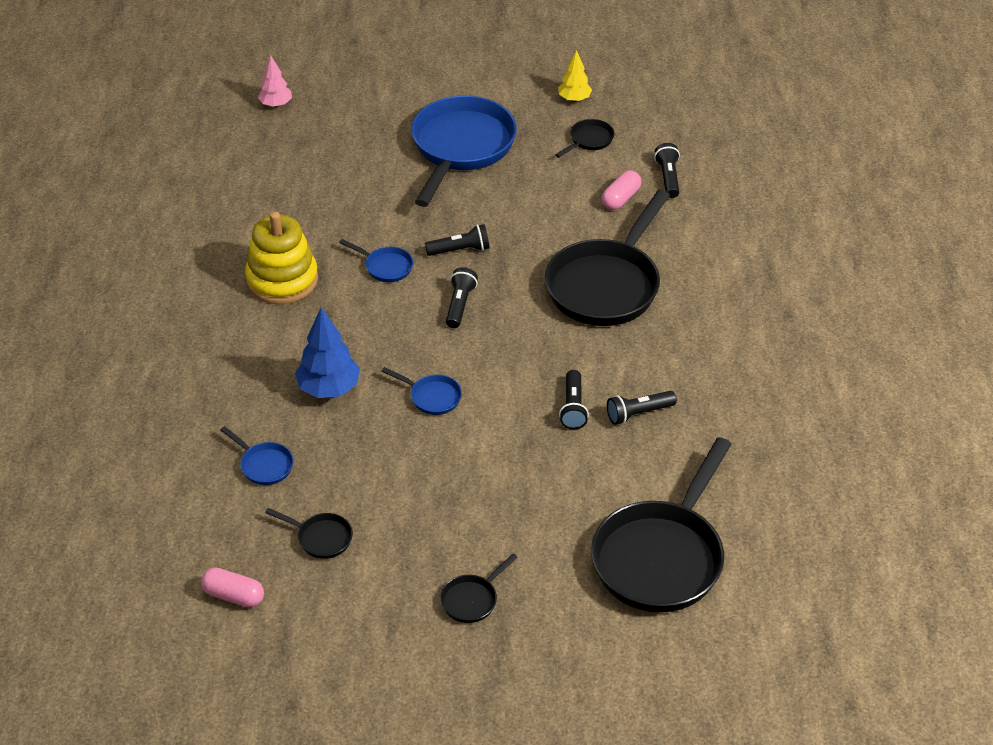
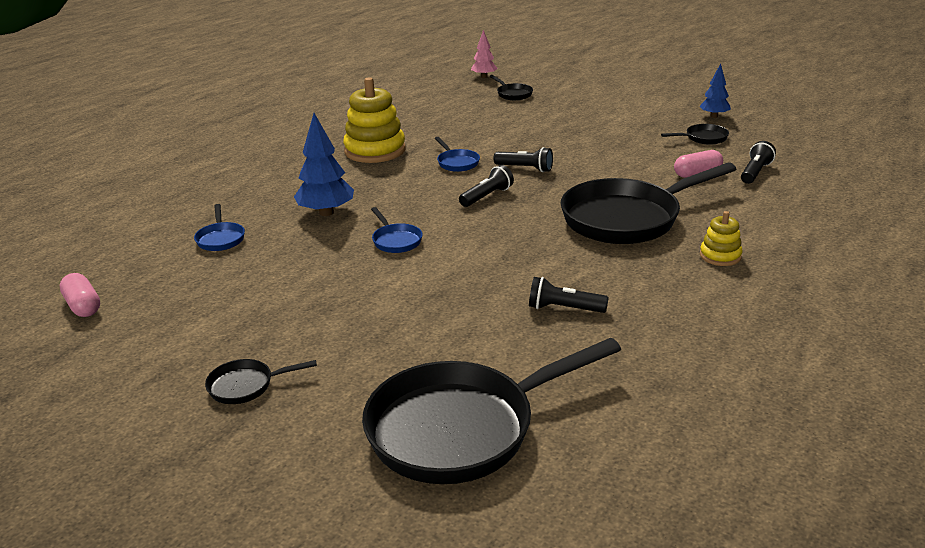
camera: 35 degrees right, 15 degrees down
(321, 538) = (194, 295): black pan -> black pan (513, 94)
(461, 148) = (591, 120): blue pan -> none
(573, 408) = (506, 285): black flashlight -> none
(574, 99) = (714, 116): yellow tree -> blue tree
(711, 302) = (720, 256): none -> yellow stacking toy

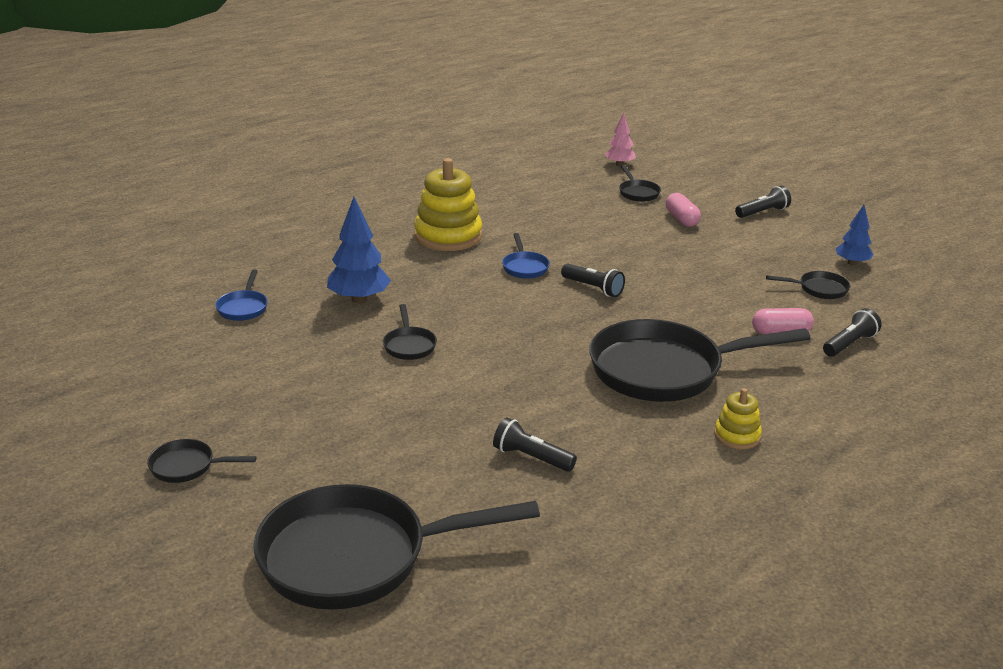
camera: 15 degrees right, 0 degrees up
(83, 306) = (87, 352): pink capsule -> pink capsule (681, 219)
(396, 241) = (409, 345): blue pan -> black pan
(487, 196) = (532, 313): black flashlight -> black flashlight (762, 212)

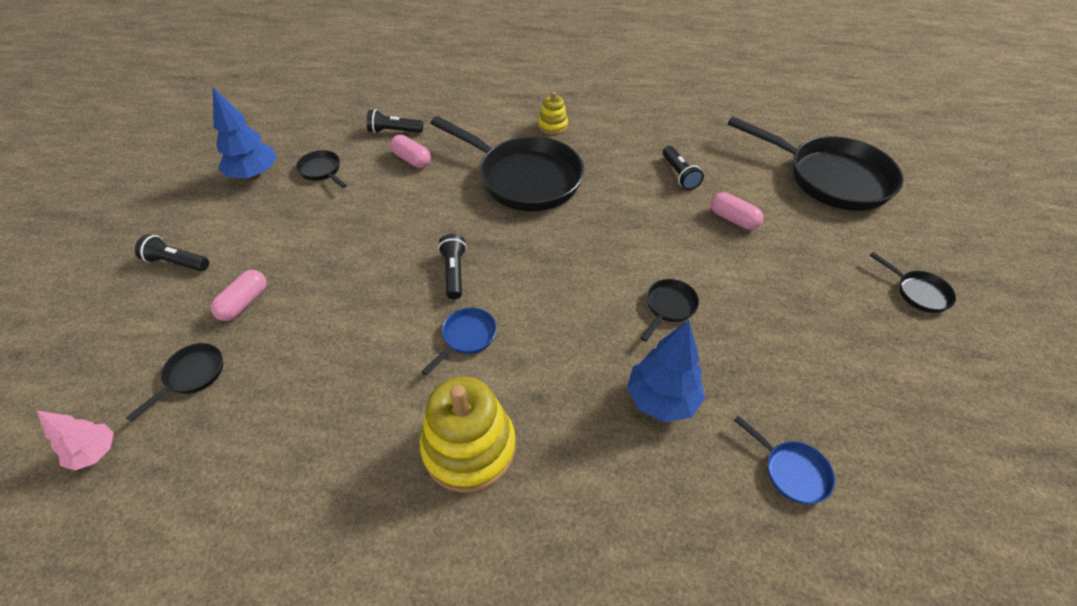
camera: 135 degrees left, 20 degrees up
(243, 308) = (792, 471): blue pan -> blue pan turned 90 degrees clockwise
(425, 441) = (733, 219): none -> pink capsule
(852, 263) = (254, 175): blue tree -> blue tree, size x1.61

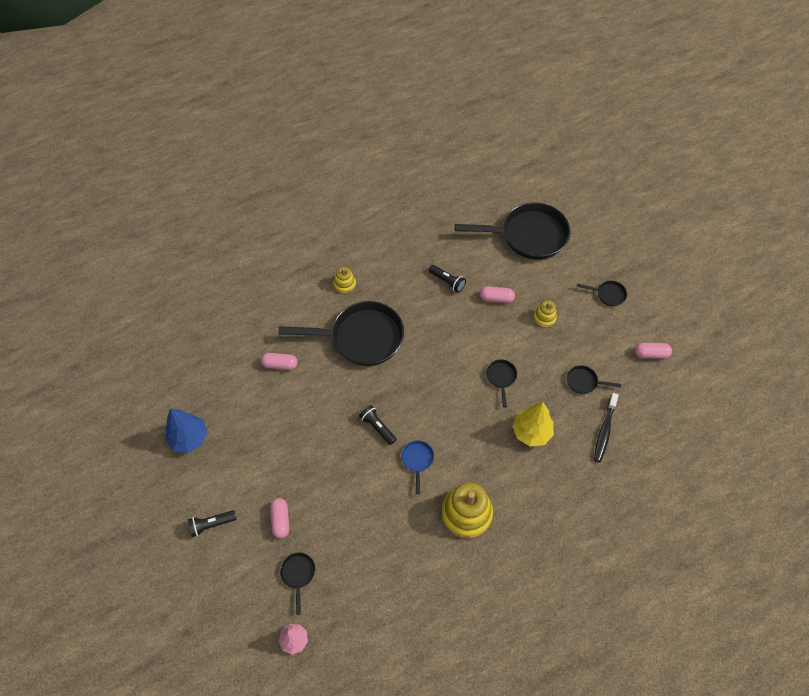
camera: 35 degrees left, 10 degrees up
(322, 171) = (230, 408): black pan -> black pan (584, 382)
(394, 131) = (246, 349): black flashlight -> none
(661, 399) = (531, 432): blue tree -> yellow tree
(790, 271) = (544, 318): none -> yellow stacking toy
(792, 471) = (604, 431): blue pan -> black toothbrush
(954, 407) = (651, 354): none -> pink capsule

